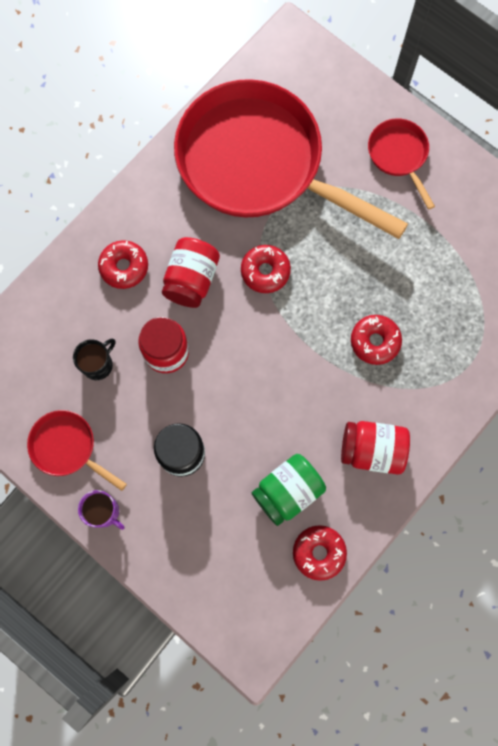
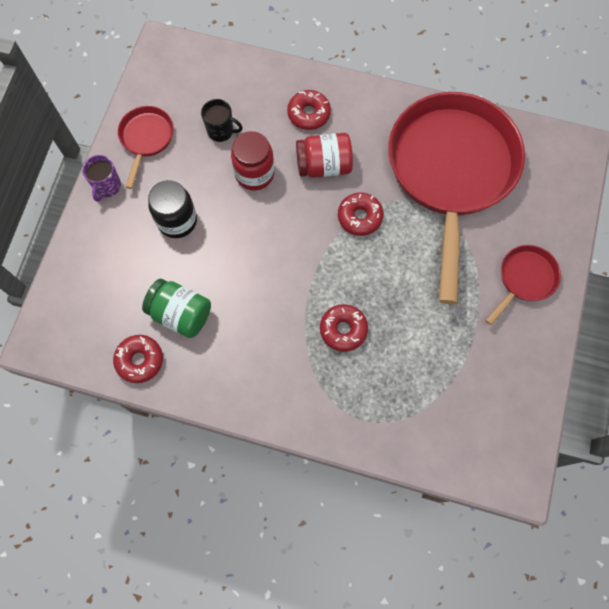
camera: 65 degrees right, 5 degrees down
(372, 450) = (246, 367): red jar -> none

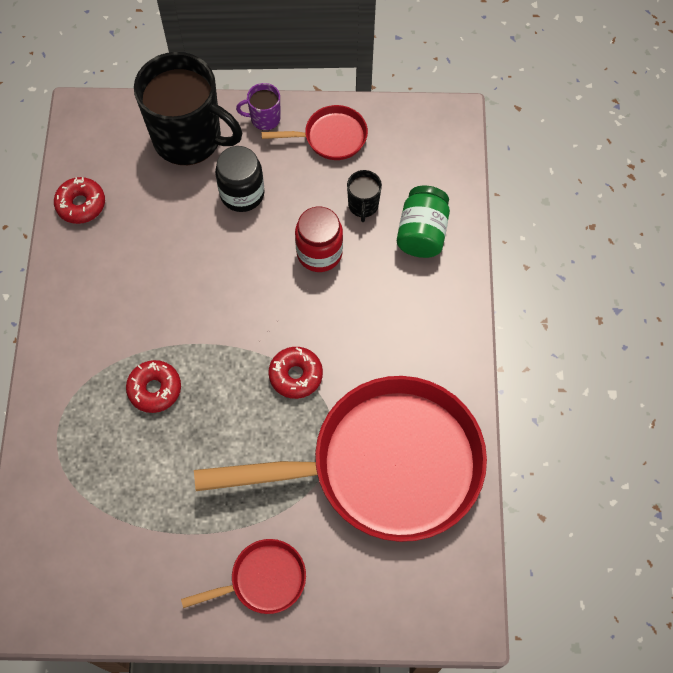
camera: 75 degrees right, 5 degrees down
(103, 253) = (189, 138): none -> black mug
(181, 314) = (138, 227): green jar -> green jar (422, 233)
(309, 114) = (414, 289): red donut -> none
(323, 165) = (351, 321): red jar -> none
(524, 279) = (263, 580): red pan -> red pan turned 45 degrees counterclockwise

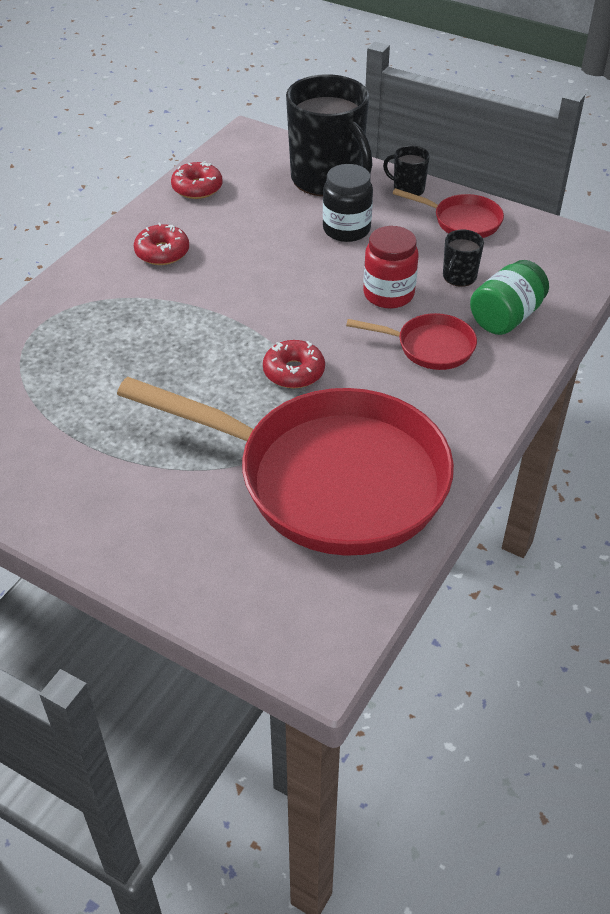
camera: 30 degrees right, 20 degrees down
(155, 389) = (152, 329): red donut -> red donut (162, 252)
(263, 580) = (129, 515): red pan -> red pan (430, 347)
(264, 118) = (408, 189): purple mug -> black mug

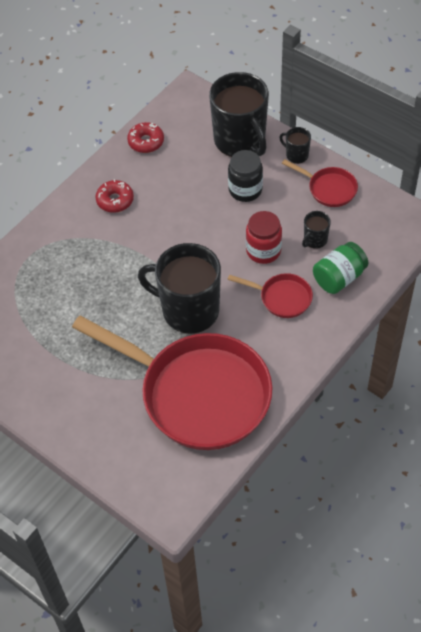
camera: 10 degrees right, 10 degrees up
(294, 372) = (189, 310): red donut -> black mug

